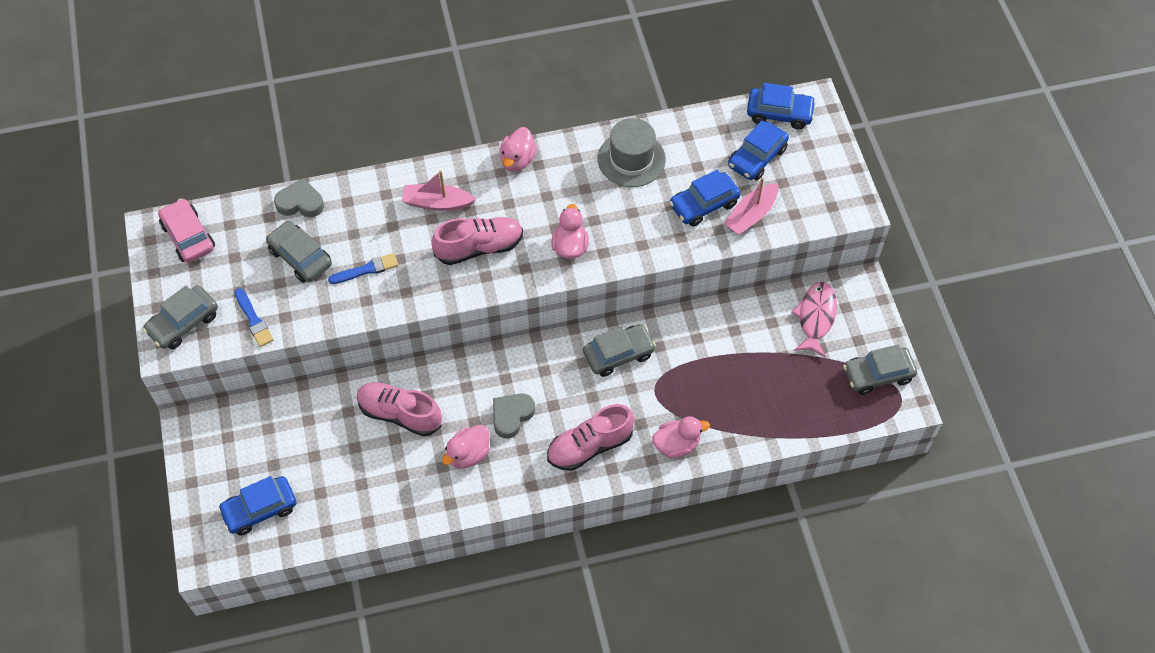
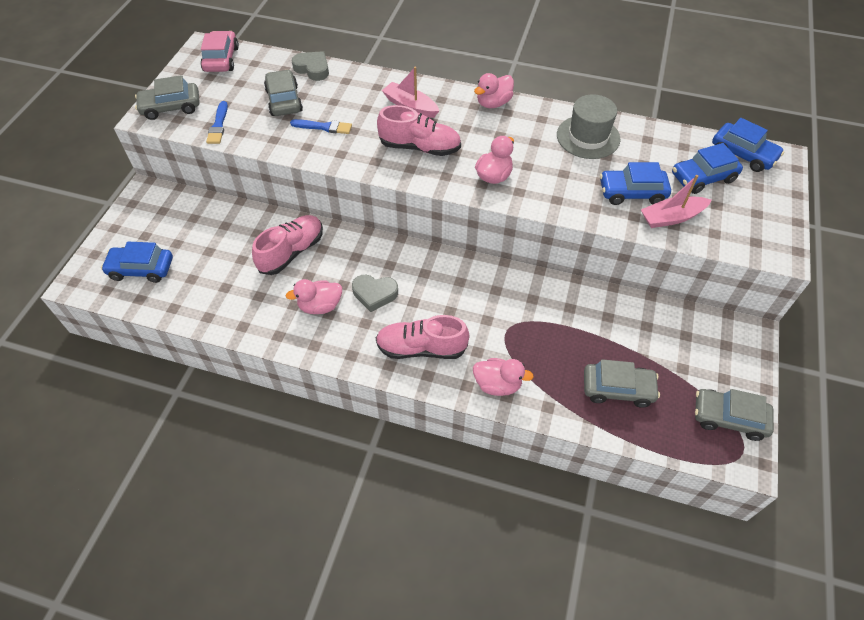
camera: 30 degrees right, 5 degrees down
(400, 414) = (291, 252): pink shoe -> pink shoe turned 75 degrees clockwise
(511, 416) = (374, 294): grey heart -> grey heart turned 150 degrees counterclockwise
(618, 354) = (493, 289): grey car -> grey car (617, 389)
(815, 317) = (691, 340): pink fish -> none

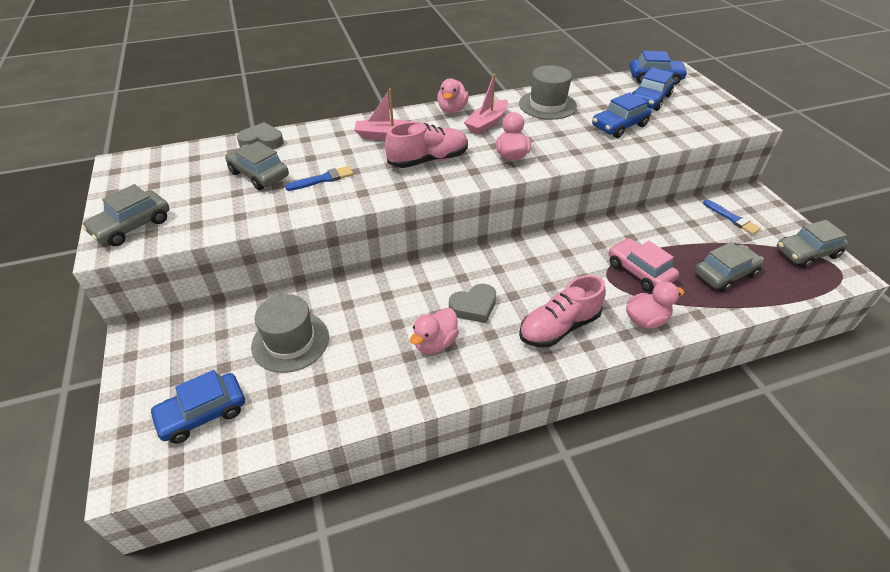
camera: 35 degrees left, 10 degrees down
(218, 125) = (207, 220): blue brush -> blue brush (732, 218)
(221, 59) = (152, 167): pink car -> pink car (639, 271)
(229, 248) = (290, 341): none -> grey hat
(291, 252) = (360, 312): pink shoe -> none
(671, 218) = (662, 130): pink boat -> pink boat (487, 123)

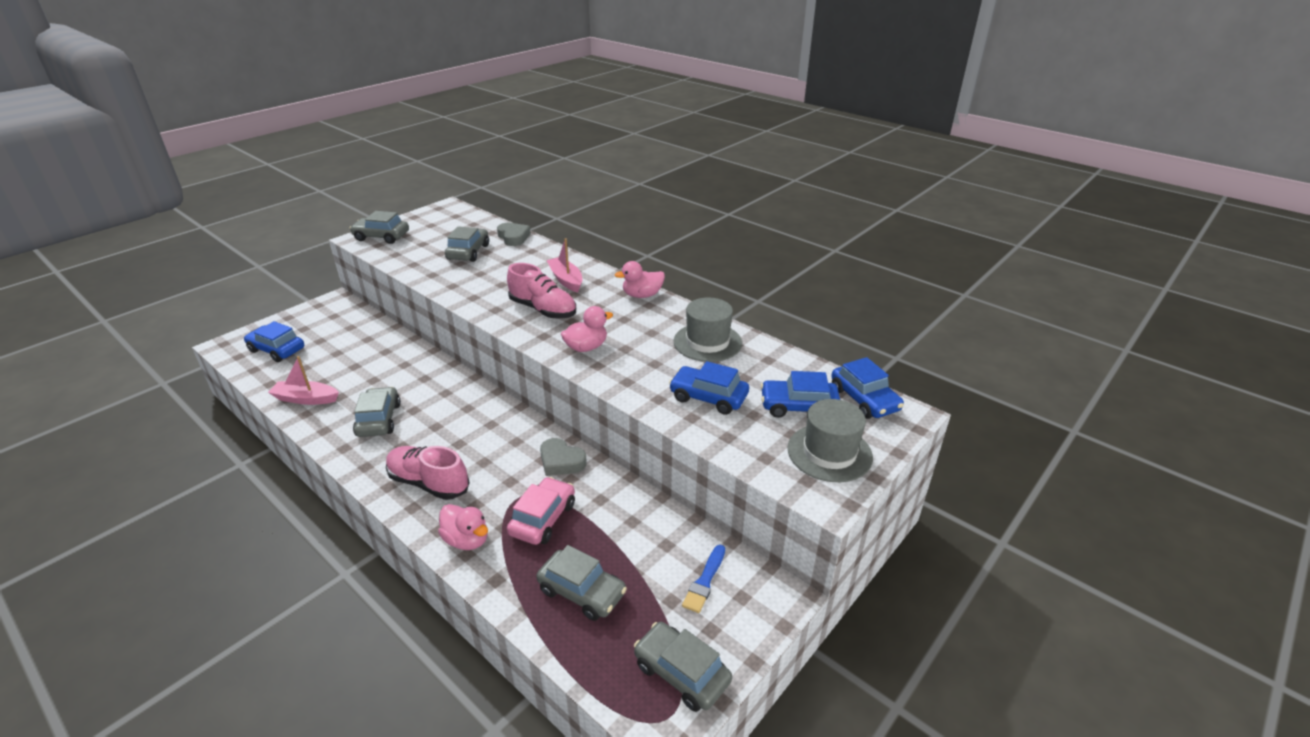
camera: 60 degrees right, 10 degrees down
(290, 341) = (353, 355): grey hat -> grey hat (829, 453)
(323, 179) = (479, 276): blue brush -> none
(435, 343) = (379, 420): pink duck -> grey car
(474, 306) = (432, 426): grey heart -> grey heart (561, 461)
(487, 123) = (634, 319): pink boat -> pink boat (306, 399)

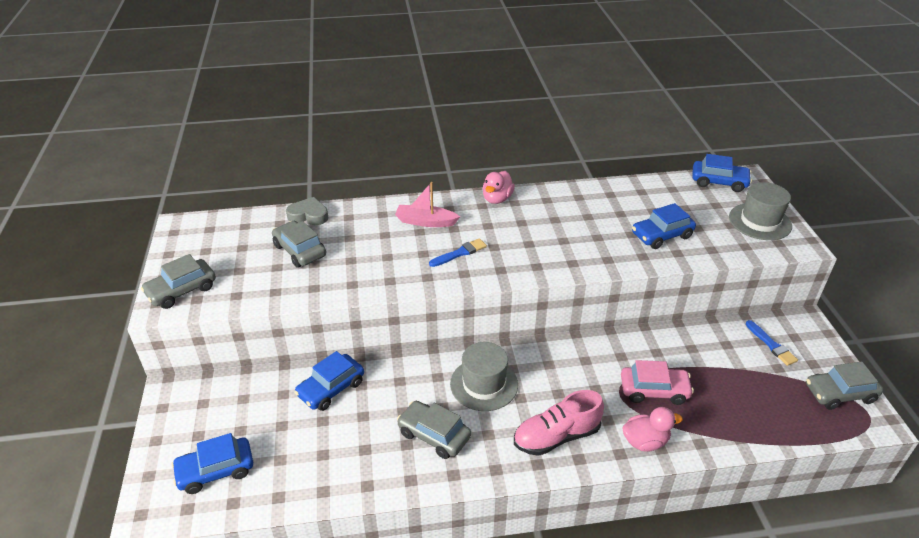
camera: 50 degrees left, 5 degrees up
(306, 399) = (341, 476): pink boat -> none
(543, 310) = (460, 253): pink shoe -> blue brush
(543, 519) = (654, 390): pink car -> pink car turned 120 degrees clockwise
(561, 461) = (597, 351): grey heart -> none
(582, 592) = (743, 404): grey car -> none
(586, 347) = (542, 257): pink duck -> none
(707, 342) = (595, 203): grey hat -> grey hat (484, 384)
(798, 406) = (704, 207): blue car -> blue car (331, 388)

